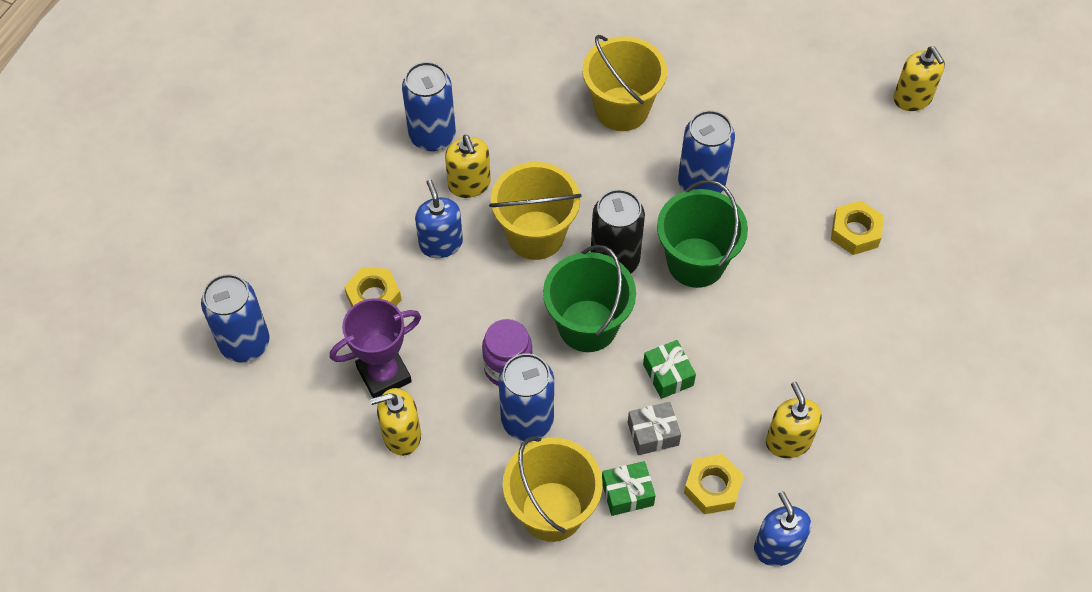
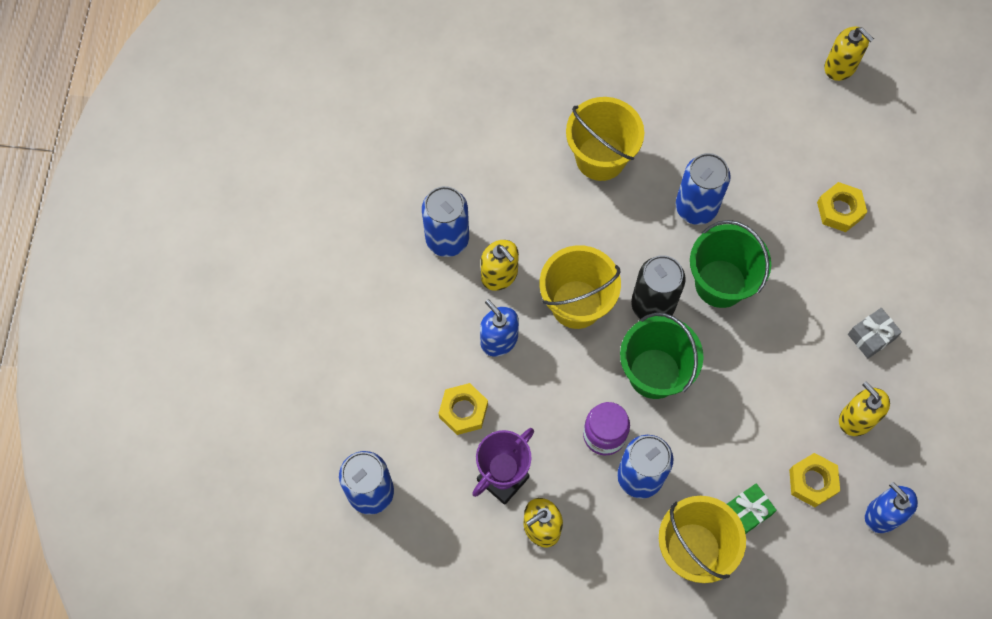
camera: 20 degrees left, 10 degrees up
(653, 434) = (746, 452): grey gift -> grey gift (871, 336)
(668, 375) = (738, 395): green gift -> none

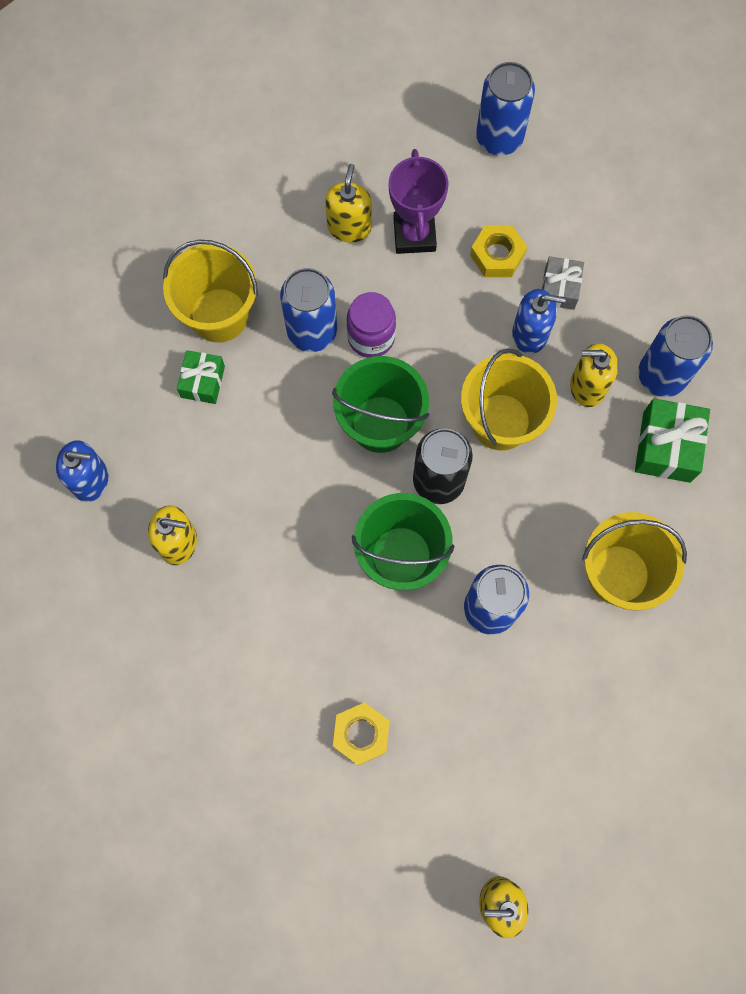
camera: 135 degrees right, 5 degrees up
(492, 198) = (666, 447): none -> green gift
(812, 482) = (170, 454): yellow nut -> none
(871, 336) = (227, 631): grey gift -> grey gift (559, 288)

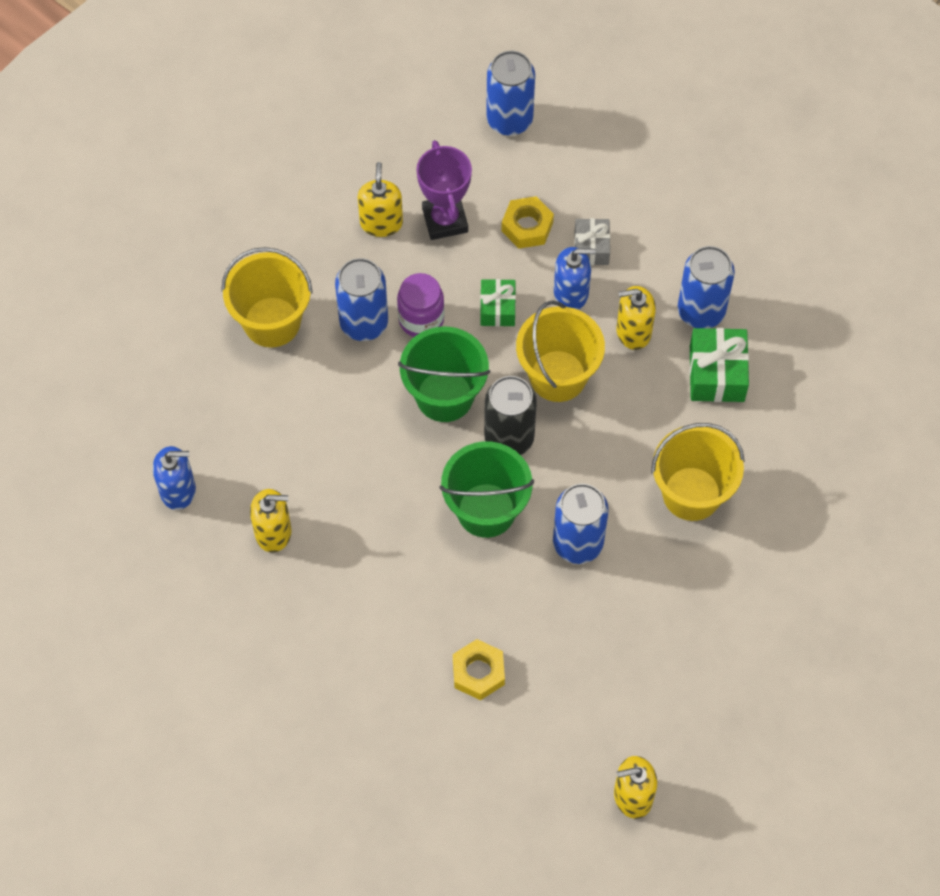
camera: 10 degrees left, 10 degrees down
(203, 381) = (268, 385): green gift -> green gift (497, 308)

